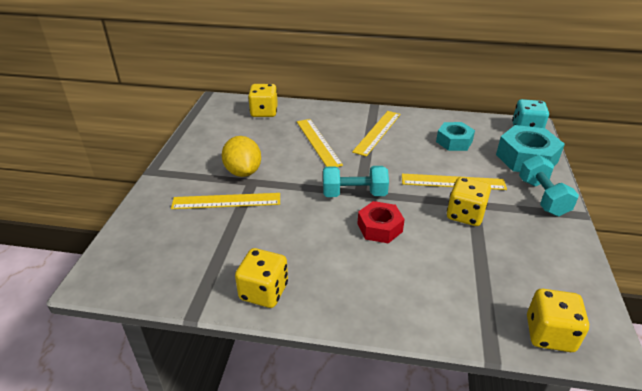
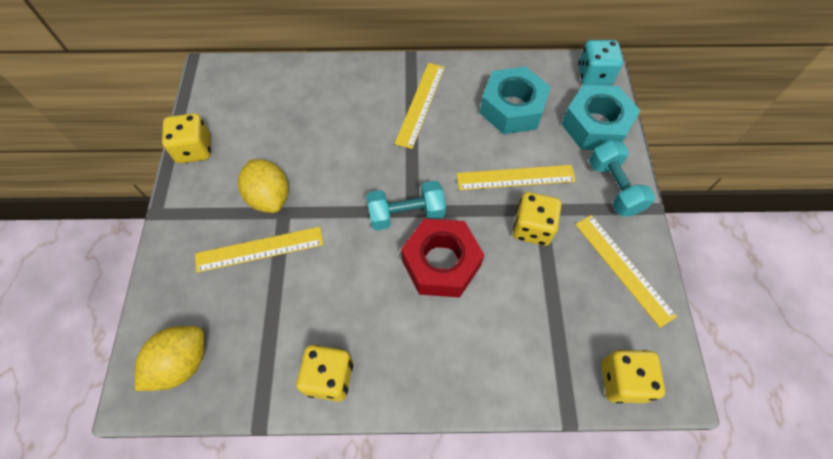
camera: 10 degrees left, 25 degrees up
(139, 264) = (181, 363): none -> yellow lemon
(264, 112) = (274, 85): yellow dice -> yellow dice (194, 149)
(318, 142) = (351, 132): yellow ruler -> yellow ruler (623, 268)
(379, 228) = (441, 263): red nut -> red nut, size x1.55
(454, 141) = (512, 108): turquoise nut -> turquoise nut, size x1.55

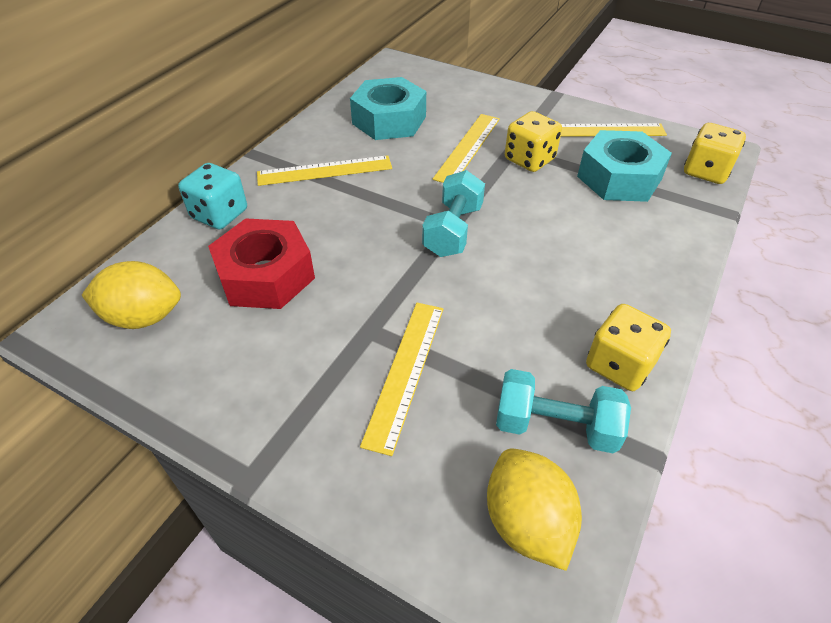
camera: 60 degrees left, 15 degrees down
(194, 149) = (181, 392): yellow dice -> none
(269, 197) = (335, 335): yellow lemon -> yellow lemon (144, 317)
(420, 104) = (325, 171): yellow ruler -> yellow ruler turned 60 degrees counterclockwise
(441, 263) = (529, 228): red nut -> red nut (266, 275)
(594, 75) = (398, 68): turquoise dice -> turquoise dice (219, 214)
(595, 125) = (451, 88): turquoise nut -> turquoise nut (619, 178)
(614, 187) = (521, 104): turquoise dumbbell -> turquoise dumbbell (555, 426)

